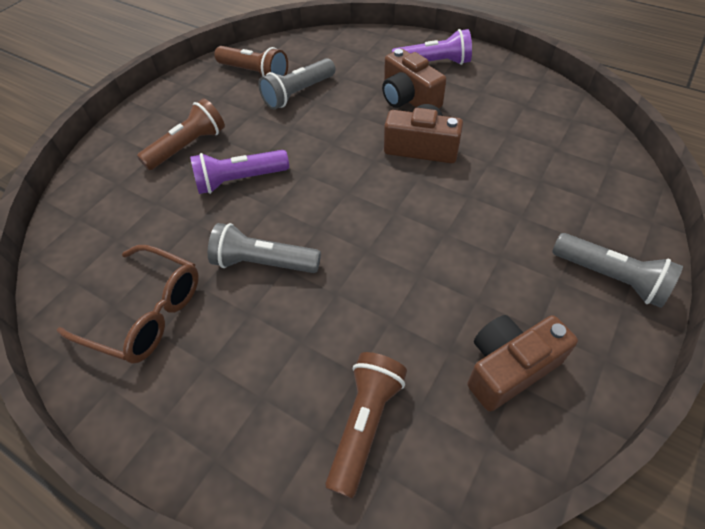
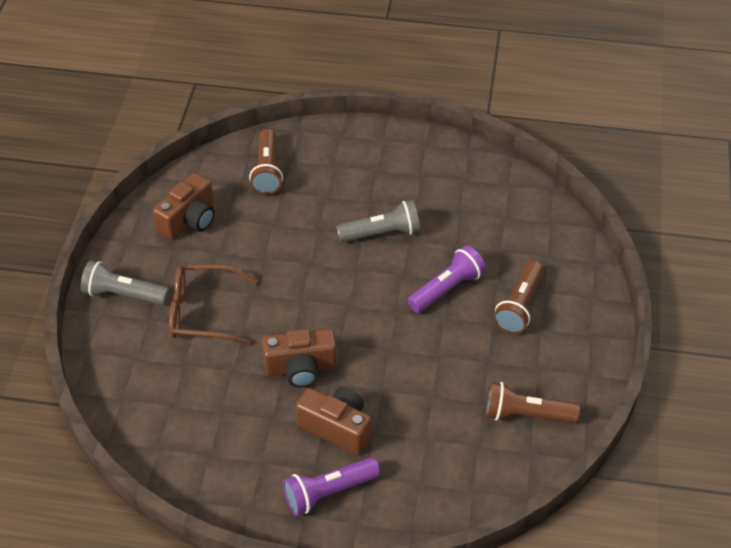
camera: 155 degrees right, 5 degrees down
(146, 312) = (439, 182): brown glasses -> brown glasses (203, 312)
(298, 93) = (458, 399): grey flashlight -> none

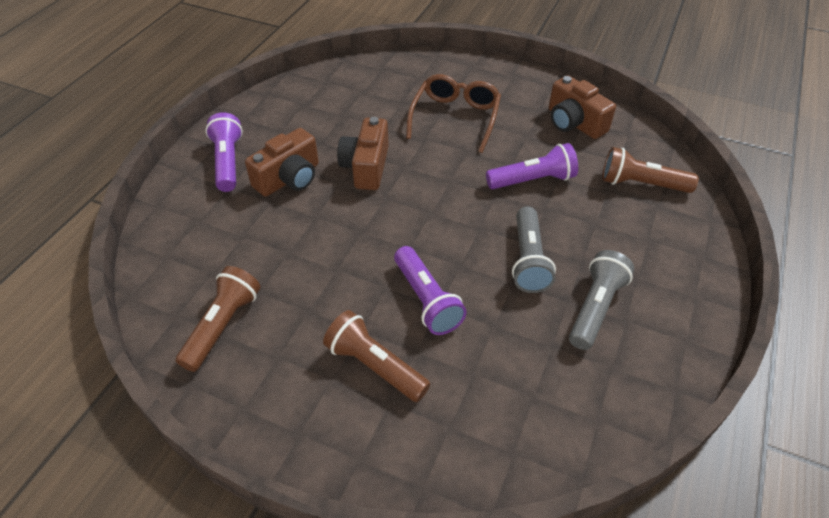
camera: 105 degrees right, 0 degrees up
(123, 295) = (490, 78): grey flashlight -> grey flashlight (595, 307)
(283, 241) = (533, 180): none -> purple flashlight

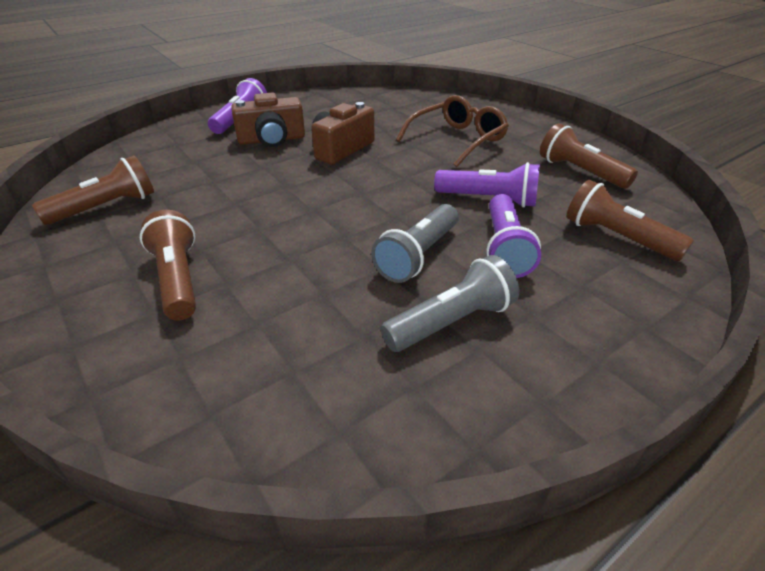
camera: 30 degrees right, 10 degrees down
(427, 300) = (283, 250): purple flashlight -> purple flashlight (505, 248)
(574, 123) = (579, 172): brown camera -> brown flashlight

